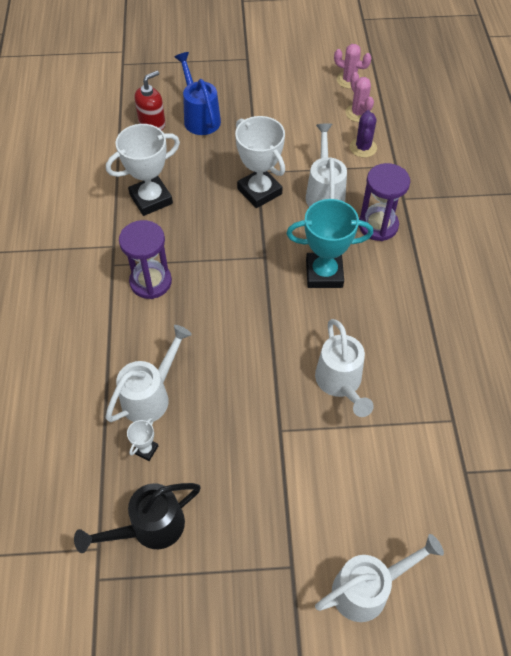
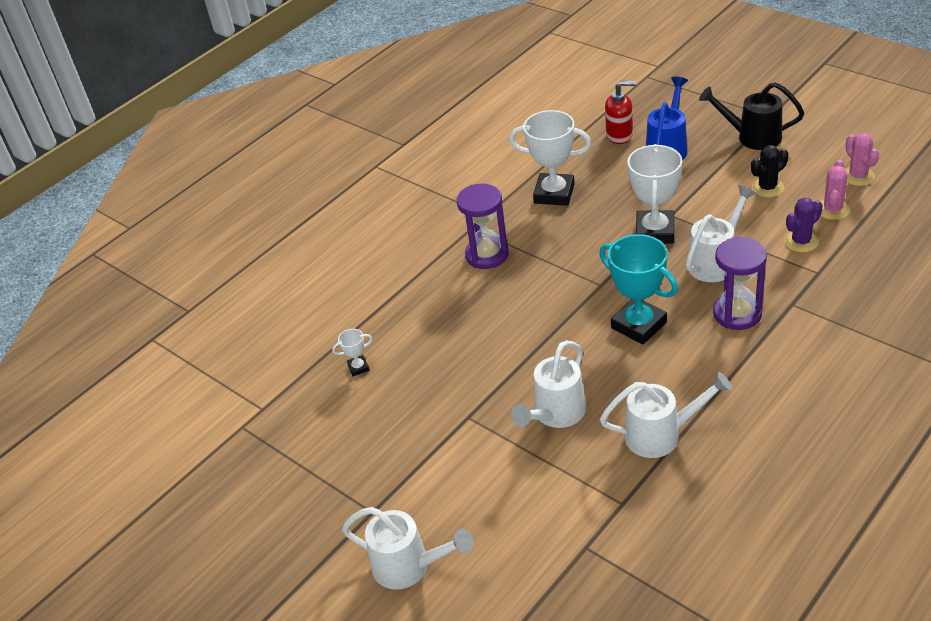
camera: 50 degrees right, 15 degrees down
(150, 396) = (400, 334): white watering can -> white watering can (660, 435)
(150, 527) = (307, 419): black watering can -> black watering can (753, 137)
(301, 117) = (767, 188): none -> black cactus

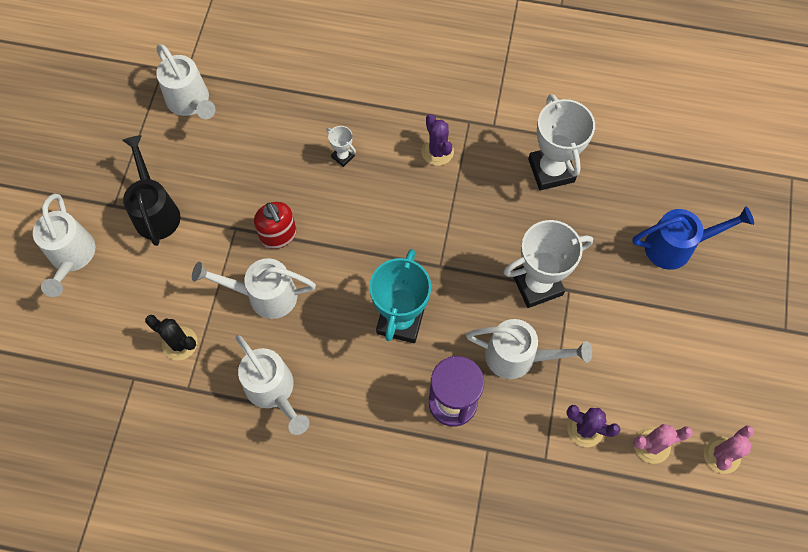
camera: 55 degrees right, 25 degrees up
(300, 414) = (190, 102): none -> white watering can
(358, 367) = (257, 118): white trophy -> white trophy (343, 156)
(487, 255) = (437, 151): purple hourglass -> purple cactus
(619, 135) = (673, 192): red soap dispenser -> red soap dispenser (278, 235)
(753, 137) = (737, 324): black watering can -> black watering can (156, 211)
(767, 188) = (657, 368): black cactus -> black cactus (180, 343)

